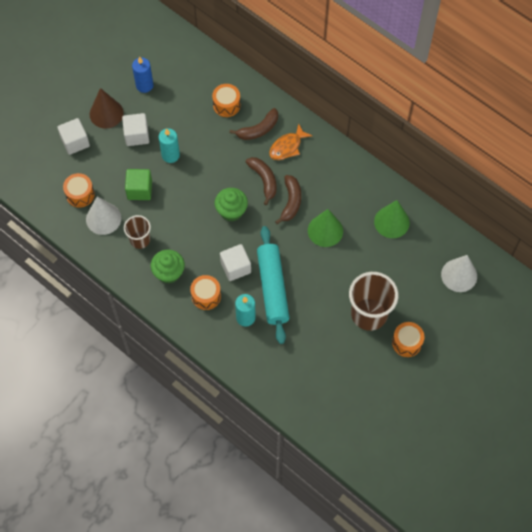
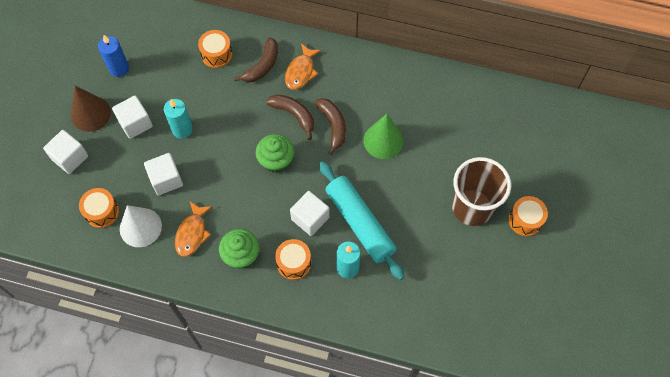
camera: 25 degrees left, 0 degrees up
(139, 190) = (166, 180): green cube -> white cube
(140, 240) = (192, 233): brown cup -> orange fish
(391, 222) = (445, 104): green cone -> none
(459, 275) = (538, 129): white cone -> none

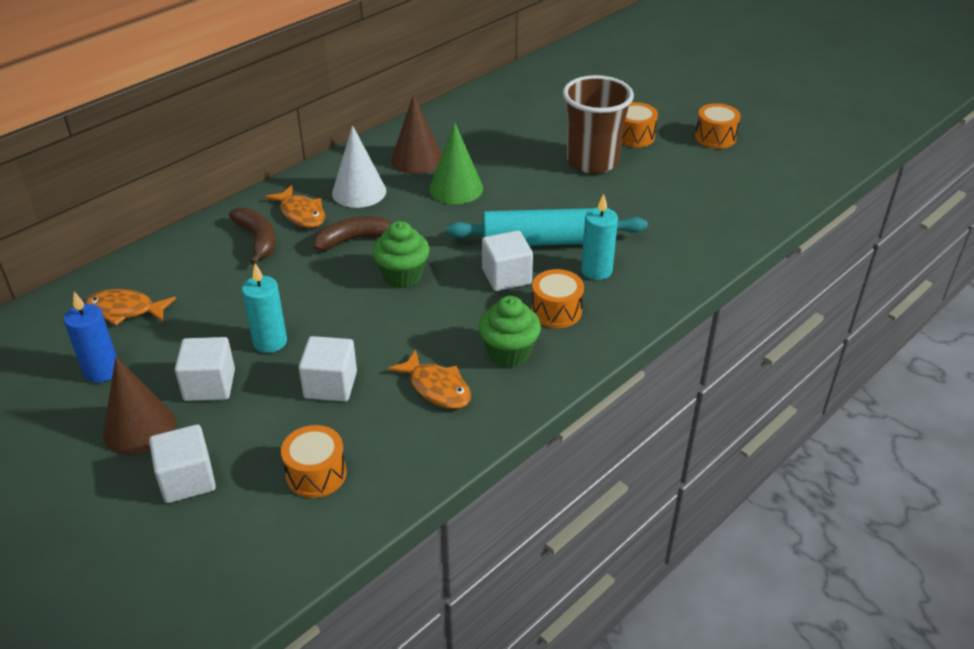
camera: 60 degrees left, 25 degrees down
(140, 227) = (380, 438): white cone -> white cone (359, 192)
(167, 45) = (125, 310): none -> orange fish
(216, 54) = (195, 271): orange drum -> orange drum (715, 137)
(333, 126) = (400, 216): brown banana -> none
(400, 99) = (417, 159): none -> brown cone

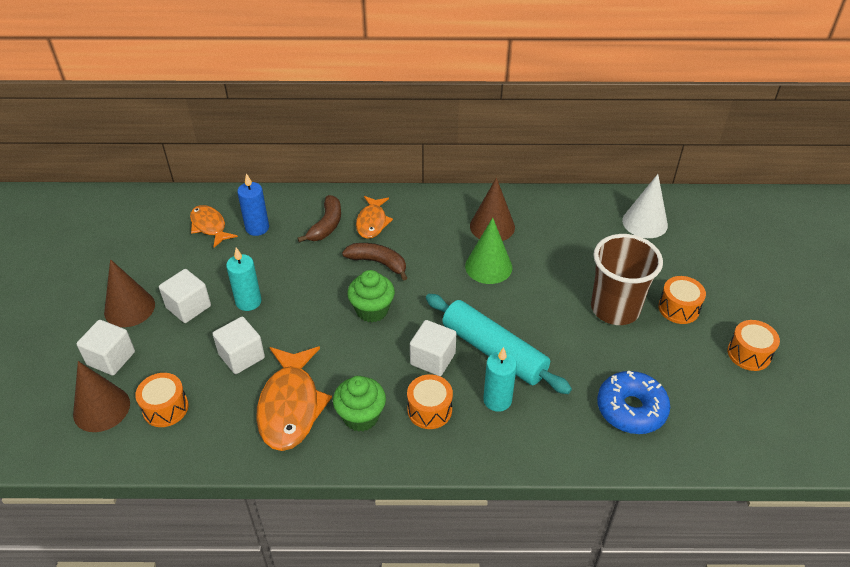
camera: 45 degrees right, 5 degrees up
(102, 371) = (156, 258): blue candle -> blue candle (257, 228)
(245, 523) = (101, 408): none -> brown cone
(359, 192) = (425, 228): white cone -> white cone (645, 222)
(437, 388) = (290, 406): orange fish -> orange fish, size x1.66
(692, 216) = (631, 409): none -> blue donut

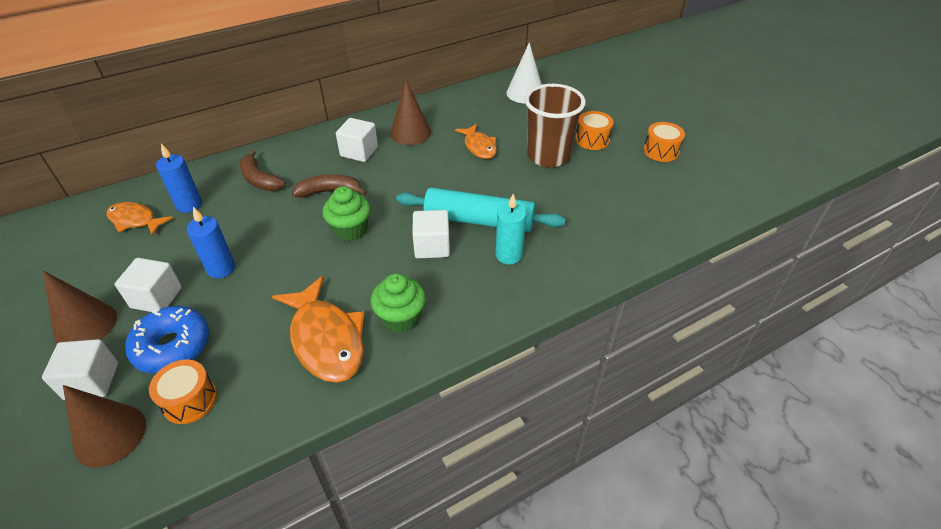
camera: 30 degrees left, 0 degrees up
(241, 356) = (245, 318): white cube -> white cube (359, 152)
(248, 302) = (221, 268): turquoise candle -> blue candle
(326, 225) = (259, 180): brown banana -> brown banana turned 150 degrees clockwise
(372, 222) = (302, 163): orange fish -> orange fish (479, 147)
(429, 410) = (458, 286): orange drum -> none
(488, 266) = (428, 161): green cone -> none
(631, 409) = (613, 219): blue donut -> blue donut (172, 346)

